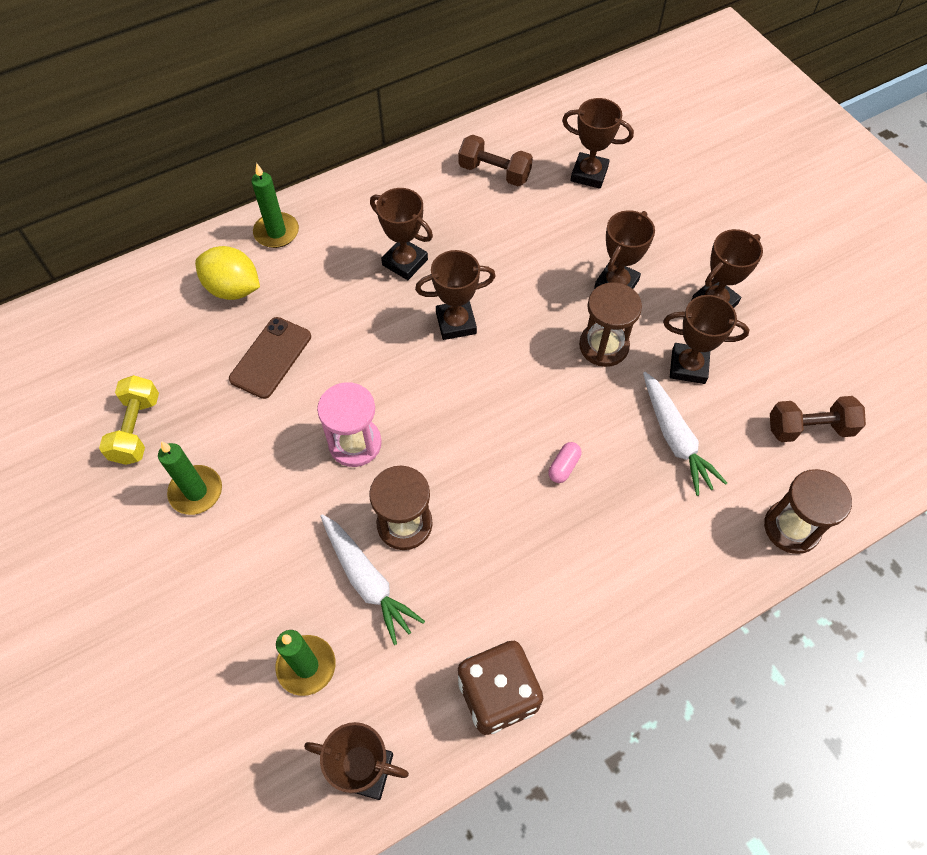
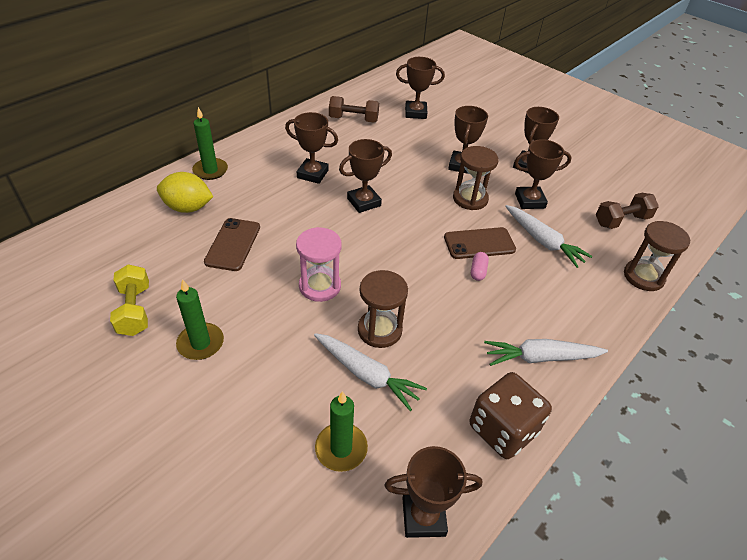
camera: 20 degrees left, 15 degrees down
(584, 423) = (479, 243): none -> brown phone
(588, 613) = (541, 357): none -> white carrot

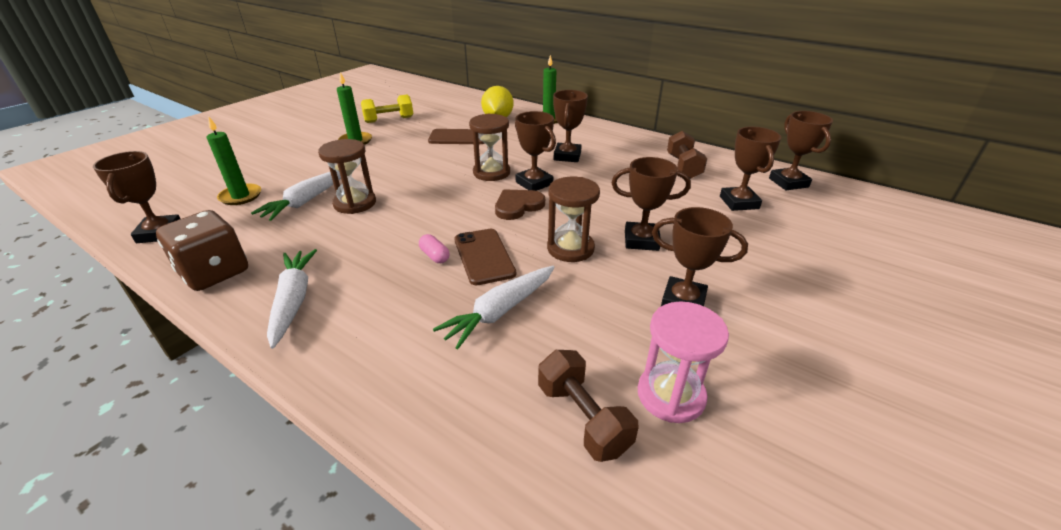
camera: 85 degrees right, 10 degrees down
(320, 286) = (411, 173): pink hourglass -> pink hourglass (671, 395)
(404, 217) = (518, 206): none -> brown heart
(478, 271) = (435, 256): pink capsule -> pink capsule turned 45 degrees clockwise
(529, 201) = (590, 301): brown trophy -> brown trophy (788, 183)
(643, 277) = (432, 431): brown hourglass -> brown hourglass (491, 173)

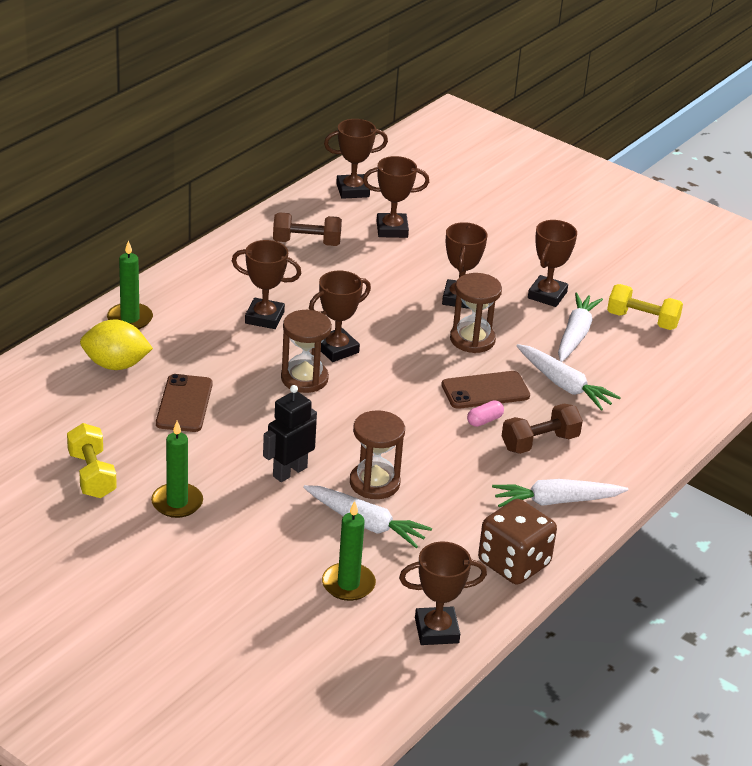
camera: 90 degrees left, 0 degrees up
(378, 172) = (289, 472): none -> black robot
(518, 206) = (389, 364): brown heart -> none
(583, 418) = (664, 357): brown dumbbell -> brown dumbbell (539, 442)
(607, 324) = (575, 335): none -> white carrot
(671, 395) = (642, 320): pink hourglass -> yellow dumbbell

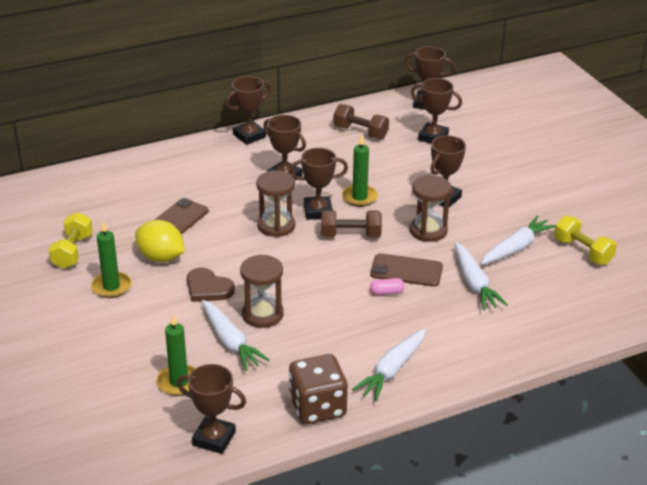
camera: 30 degrees right, 0 degrees up
(116, 365) = (154, 182): yellow lemon -> yellow lemon (161, 257)
(130, 319) = (191, 154): green candle -> green candle (359, 197)
(289, 472) = (208, 288): black robot -> brown heart
(539, 442) = (417, 321): brown dumbbell -> brown dumbbell (350, 235)
(547, 295) = (517, 213): brown trophy -> brown trophy (249, 136)
(556, 501) = (392, 370): white carrot -> white carrot turned 75 degrees counterclockwise

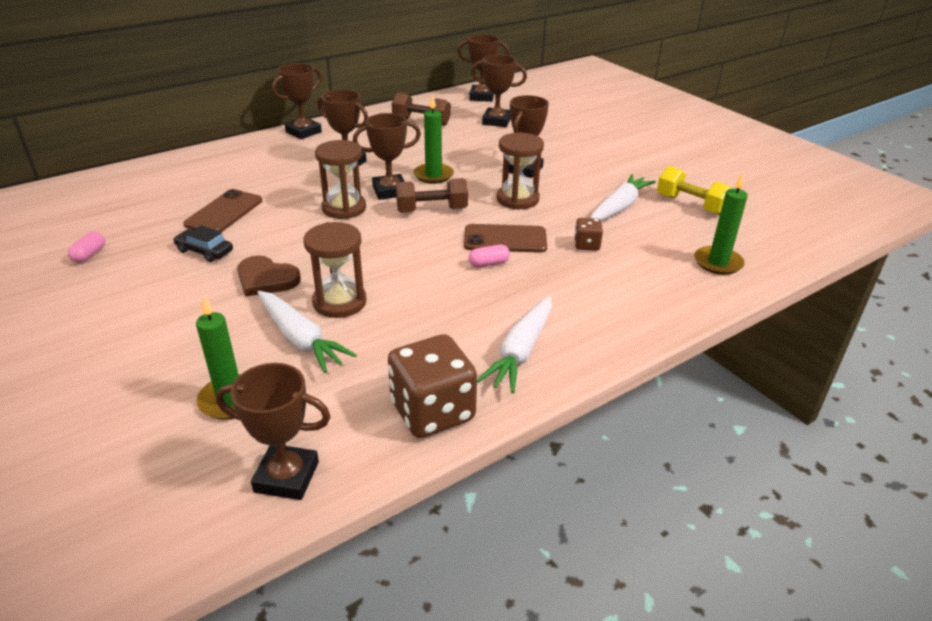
camera: 10 degrees left, 0 degrees up
(72, 251) = (89, 254): yellow dumbbell -> pink capsule
(111, 287) = (138, 289): green candle -> green candle (718, 263)
(161, 257) = (205, 251): yellow lemon -> black car
(474, 283) = (586, 245): white carrot -> brown dice

